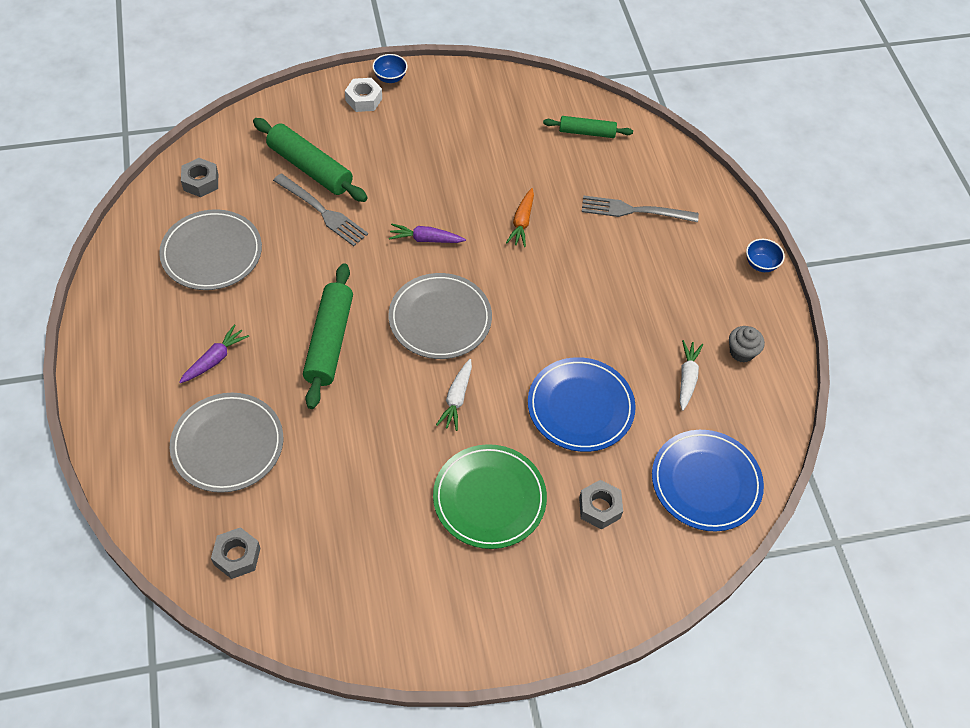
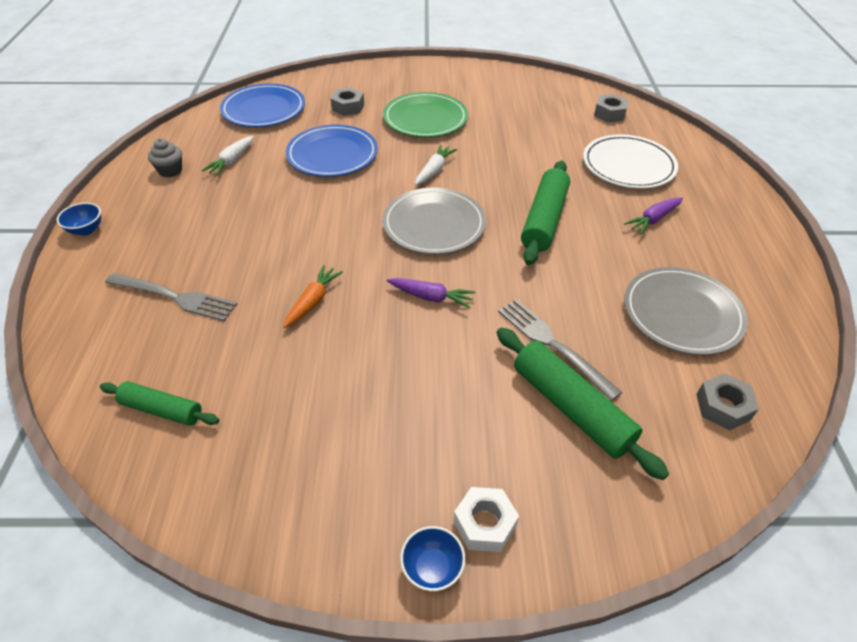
camera: 165 degrees left, 10 degrees down
(228, 445) = (628, 165): grey plate -> white plate

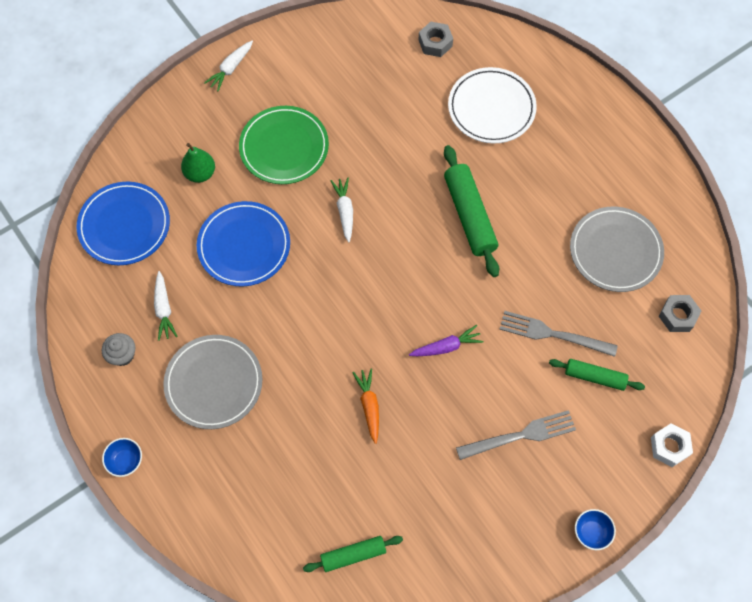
camera: 35 degrees left, 20 degrees up
(175, 297) = (268, 470): grey fork -> grey fork (521, 435)
(348, 107) = (200, 173): grey nut -> green pear
(431, 70) = (230, 68): none -> white carrot
(434, 224) = (393, 274): grey plate -> grey plate (214, 383)
(484, 524) = (599, 488): white nut -> white nut (669, 447)
(571, 407) = (595, 377): green rolling pin -> green rolling pin, size x0.61
(653, 219) = (546, 164): purple carrot -> none

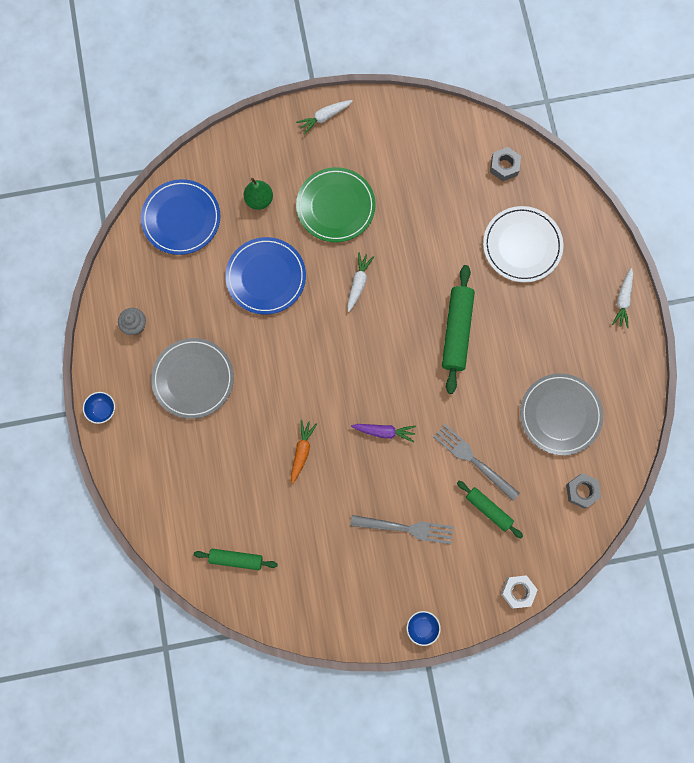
camera: 25 degrees right, 10 degrees up
(164, 309) = (181, 302): white carrot -> white carrot (623, 300)

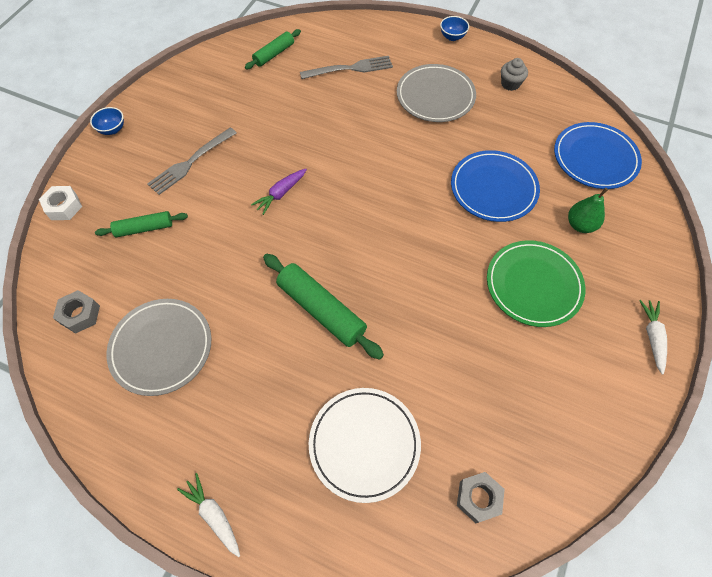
camera: 125 degrees right, 15 degrees down
(302, 451) = (316, 131): orange carrot -> none
(358, 283) = (435, 256): white carrot -> none
(473, 460) = (195, 244): grey fork -> grey fork (350, 68)

